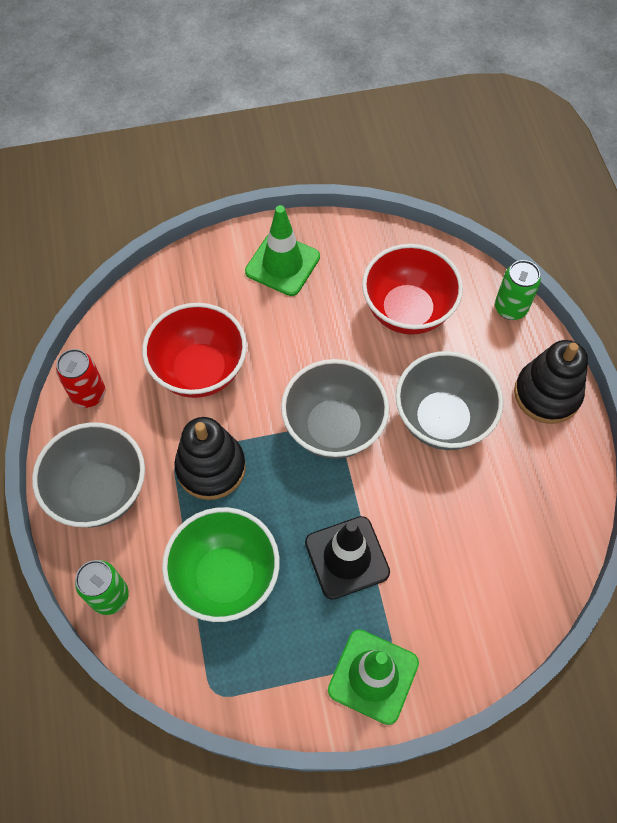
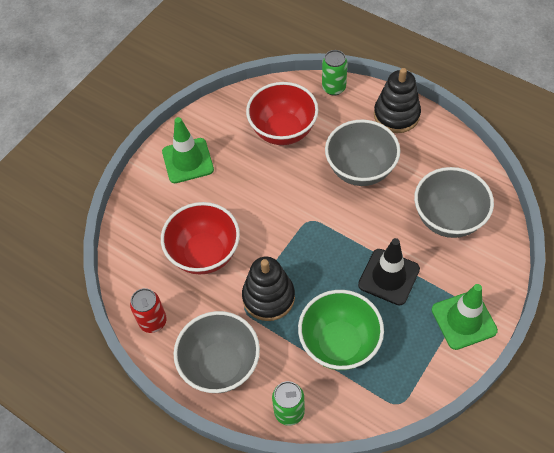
camera: 40 degrees left, 5 degrees down
(333, 428) = (310, 220): grey bowl -> grey bowl (448, 219)

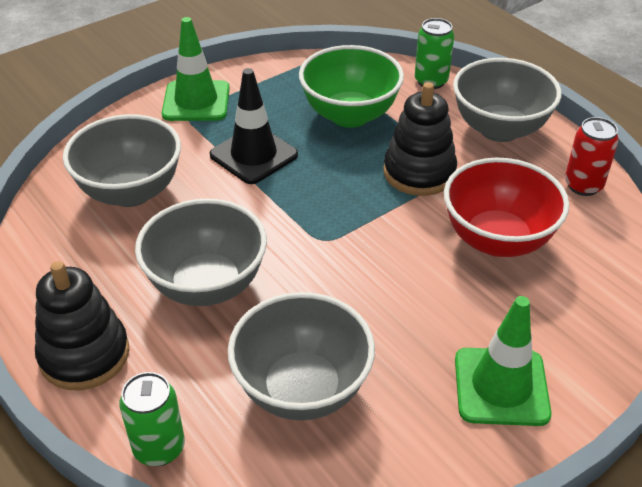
camera: 165 degrees left, 15 degrees down
(283, 131) = (302, 389): red bowl -> grey bowl

